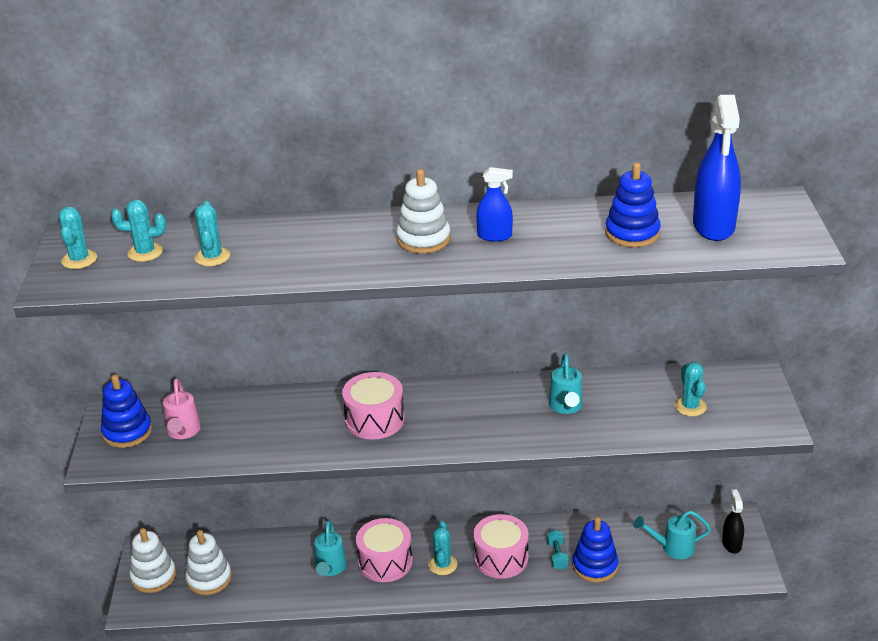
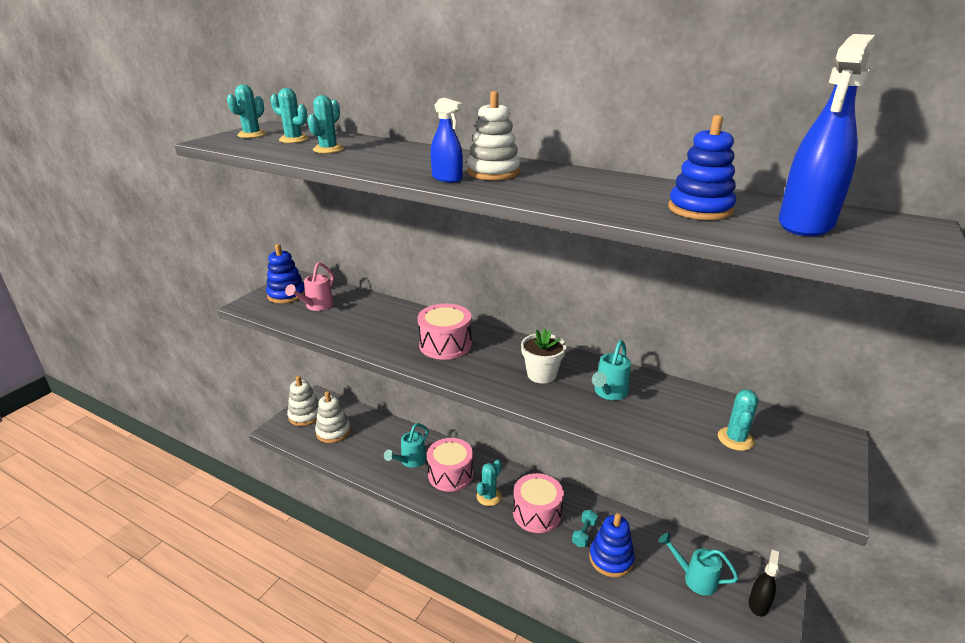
camera: 30 degrees right, 5 degrees down
(494, 236) = (558, 183): blue spray bottle -> blue spray bottle (447, 178)
(494, 413) = (541, 374): none -> white flower pot

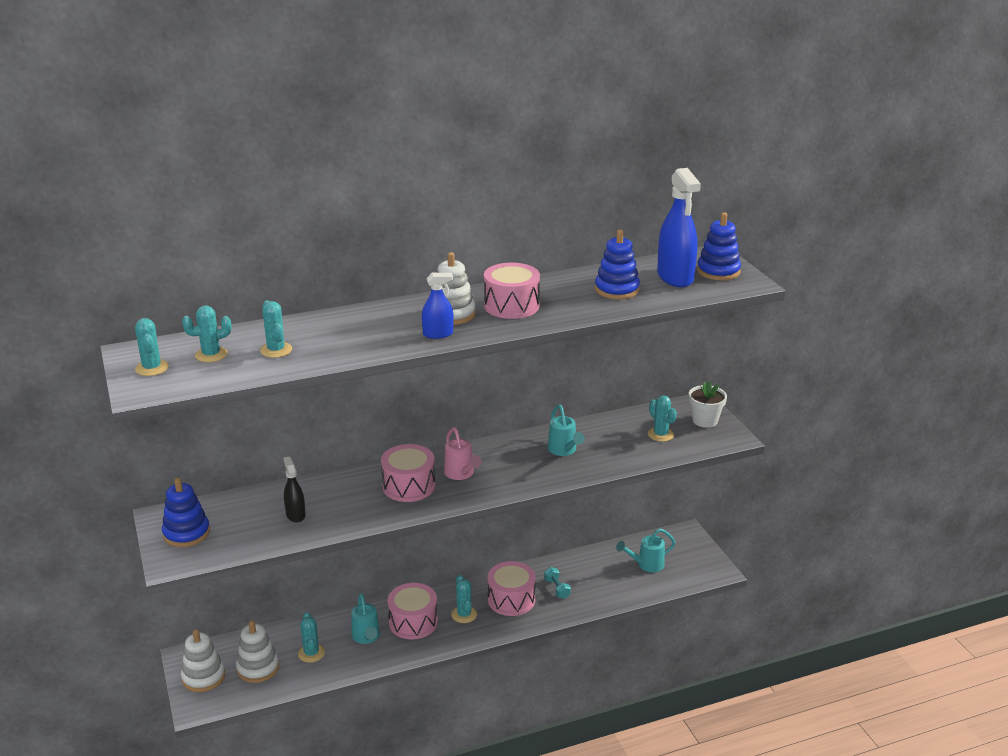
camera: 50 degrees left, 0 degrees up
(316, 306) = (240, 524): pink watering can -> pink watering can (461, 474)
(369, 446) = (311, 653): none -> turquoise cactus
(541, 374) = (507, 464): white flower pot -> white flower pot (705, 420)
(558, 184) = (511, 306): none -> pink drum
(611, 559) = (591, 590): blue stacking toy -> blue stacking toy (718, 271)
(758, 604) = (690, 553): black spray bottle -> black spray bottle (295, 515)

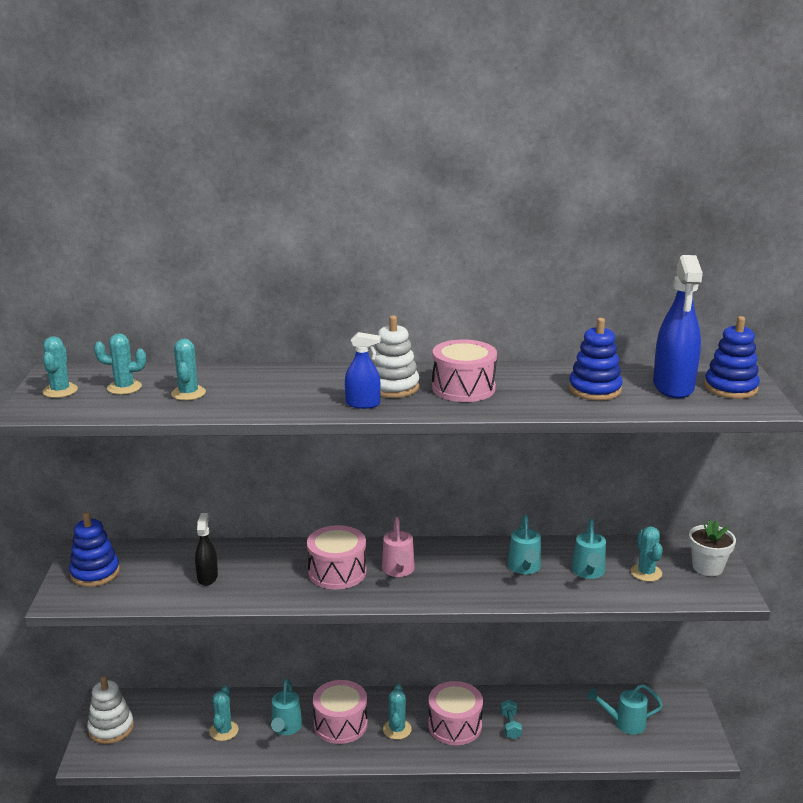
camera: 20 degrees right, 5 degrees down
(258, 668) = (165, 732): white stacking toy -> none
(616, 444) = (588, 573): none -> turquoise watering can

